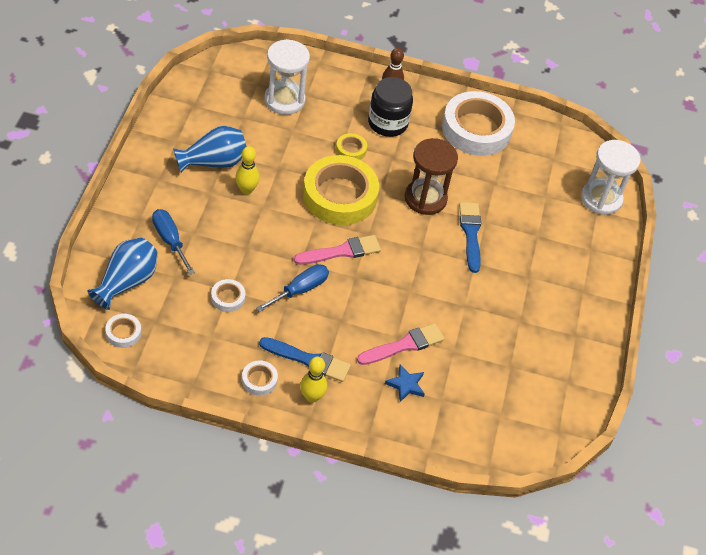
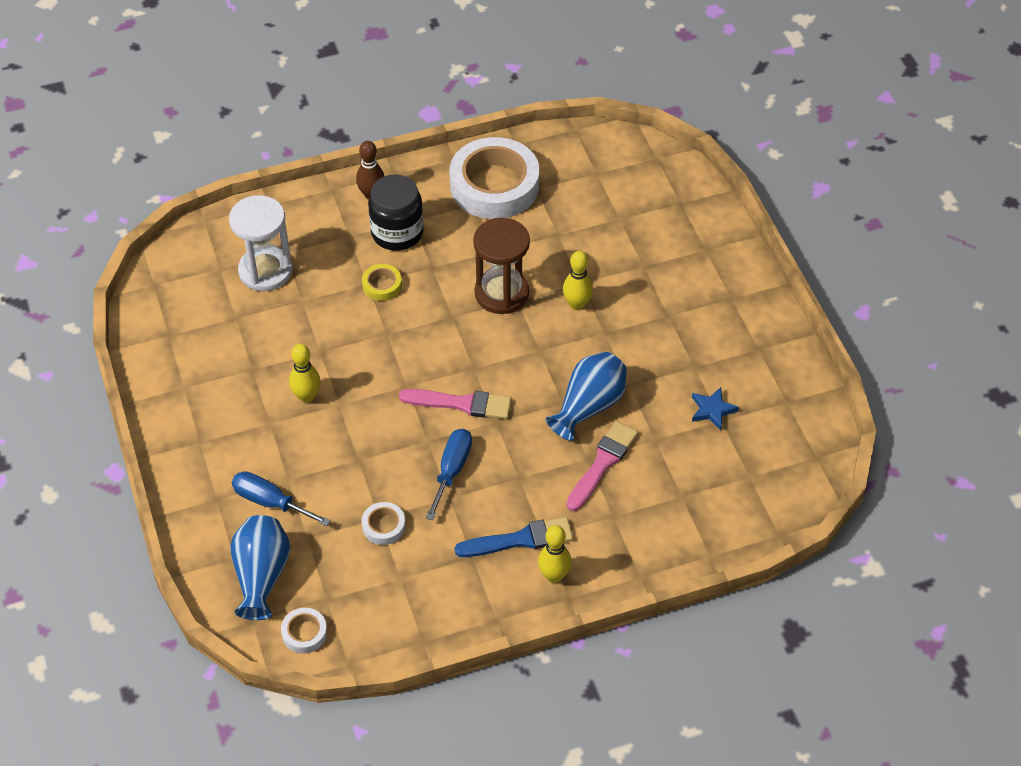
camera: 25 degrees left, 0 degrees up
(213, 162) = (245, 387): blue vase -> blue vase (589, 406)
(259, 380) = (487, 592): white tape -> none
(340, 196) = (411, 343): yellow tape -> none
(341, 252) = (461, 404): pink brush -> pink brush turned 60 degrees clockwise
(406, 385) = (636, 503): blue star -> blue star (712, 410)
(471, 234) = (577, 304): blue brush -> yellow bowling pin
(601, 199) = (676, 188): white hourglass -> none

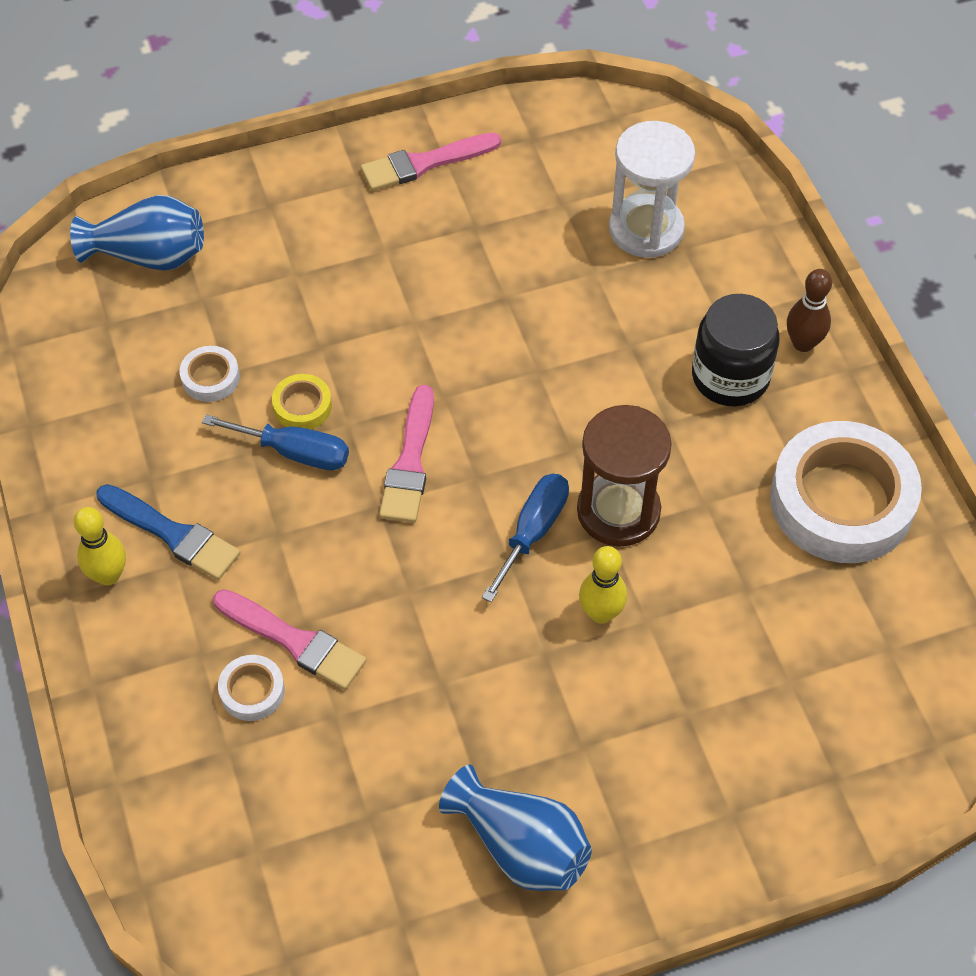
camera: 90 degrees right, 5 degrees up
(185, 399) = (425, 163): none -> pink brush
(270, 502) = (259, 257): blue screwdriver -> blue screwdriver (533, 532)
(304, 633) = (61, 302): white tape -> white tape (252, 691)
(307, 396) = (427, 286): yellow bowling pin -> none
(382, 285) = (627, 362): yellow tape -> yellow tape (302, 406)
(519, 540) = (172, 534): blue brush -> blue brush turned 45 degrees counterclockwise
(589, 406) = (400, 625): blue vase -> blue vase (520, 846)
(712, 410) = (388, 802): blue star -> none

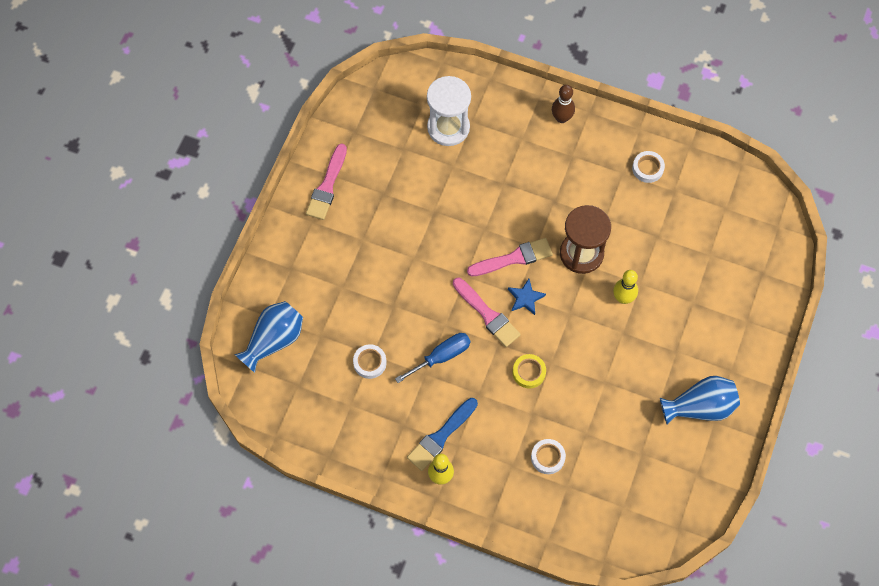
camera: 50 degrees left, 10 degrees up
(172, 534) = (441, 436): blue brush -> blue brush turned 150 degrees clockwise
(293, 641) = (537, 424): pink brush -> pink brush (513, 258)
(302, 406) = (419, 336): yellow tape -> yellow tape (529, 372)
(480, 490) = (525, 298): none -> blue star
(533, 532) = (563, 293): blue screwdriver -> none
(730, 377) = (553, 159): black jar -> none
(841, 501) = (647, 168): white tape -> white tape, size x0.42

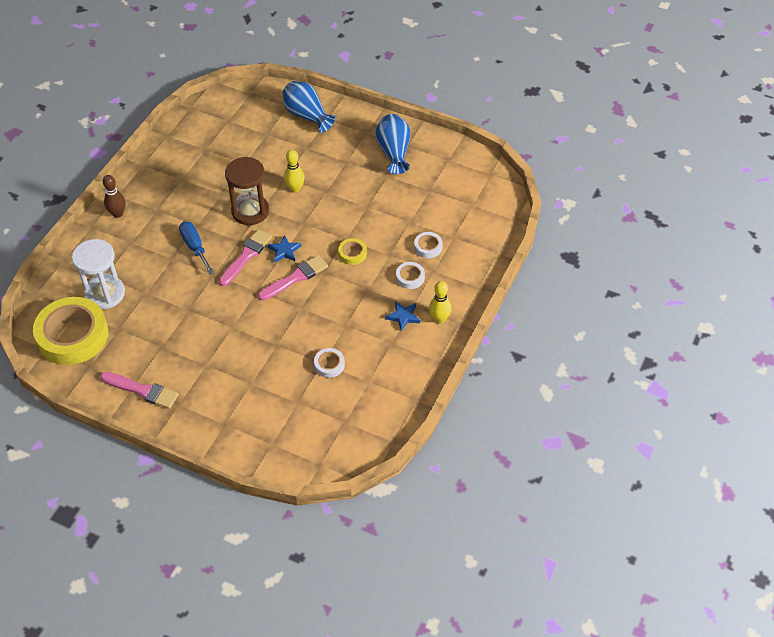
camera: 85 degrees left, 15 degrees down
(274, 340) = (296, 440): blue vase -> blue vase (307, 116)
(391, 109) = (73, 335): none -> yellow tape
(441, 356) = (330, 312): blue screwdriver -> blue screwdriver (195, 247)
(441, 436) = (403, 316): blue brush -> blue star
(513, 258) = (246, 256): pink brush -> pink brush turned 45 degrees clockwise
(647, 168) = (181, 163): white tape -> white tape (410, 277)

